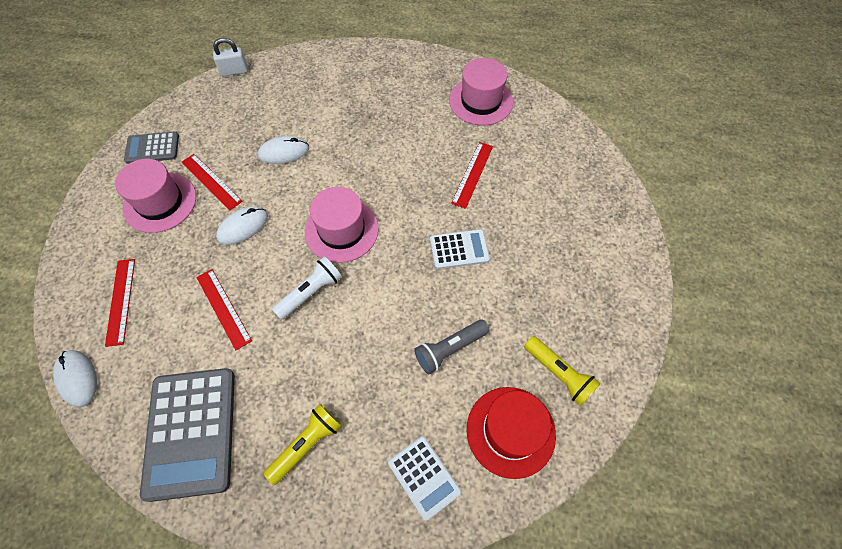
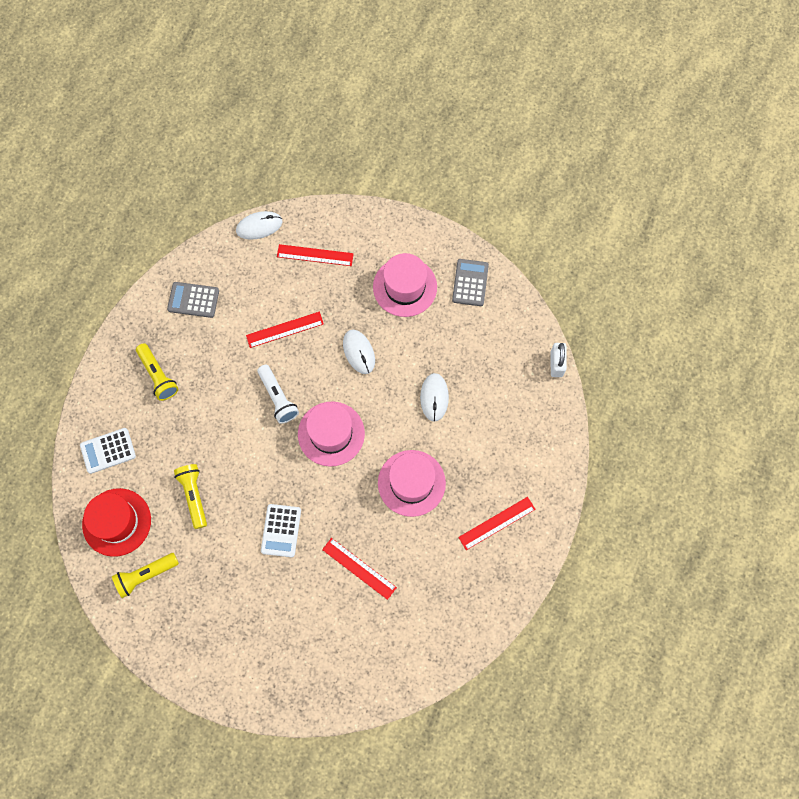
camera: 105 degrees right, 10 degrees up
(191, 432) = (193, 300): grey calculator -> grey calculator, size x0.54
(211, 181) = (416, 330): red ruler -> red ruler (497, 523)
(449, 349) = (194, 495): grey flashlight -> yellow flashlight
(481, 101) = (451, 607): pink hat -> pink hat (411, 483)

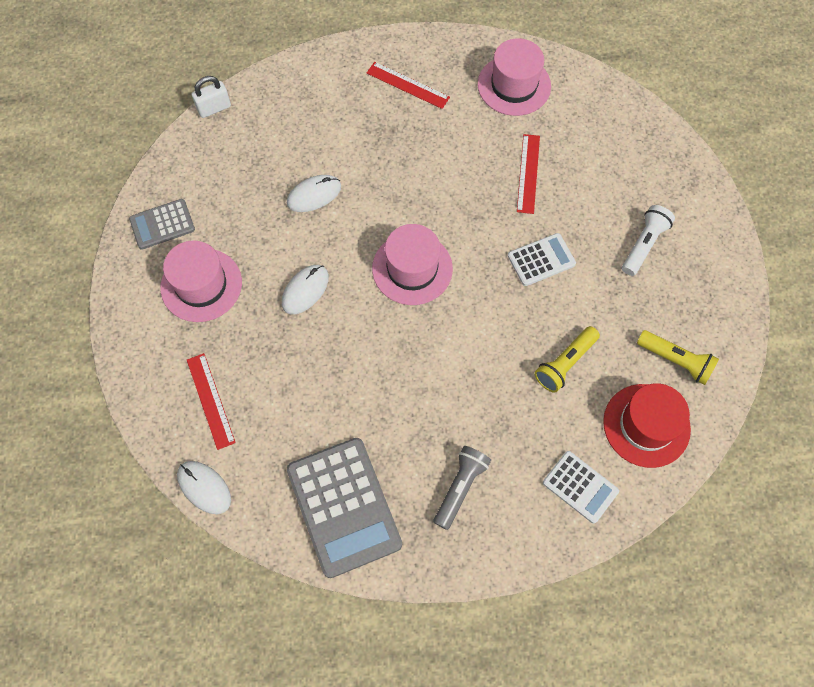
camera: 120 degrees left, 5 degrees down
(158, 376) = (460, 487): yellow flashlight -> grey flashlight
(193, 300) = (344, 506): grey calculator -> grey calculator, size x1.85
(278, 398) = (406, 342): white flashlight -> white flashlight (644, 245)
(285, 330) = (322, 380): red ruler -> none
(411, 483) = (416, 171): pink hat -> pink hat (514, 85)

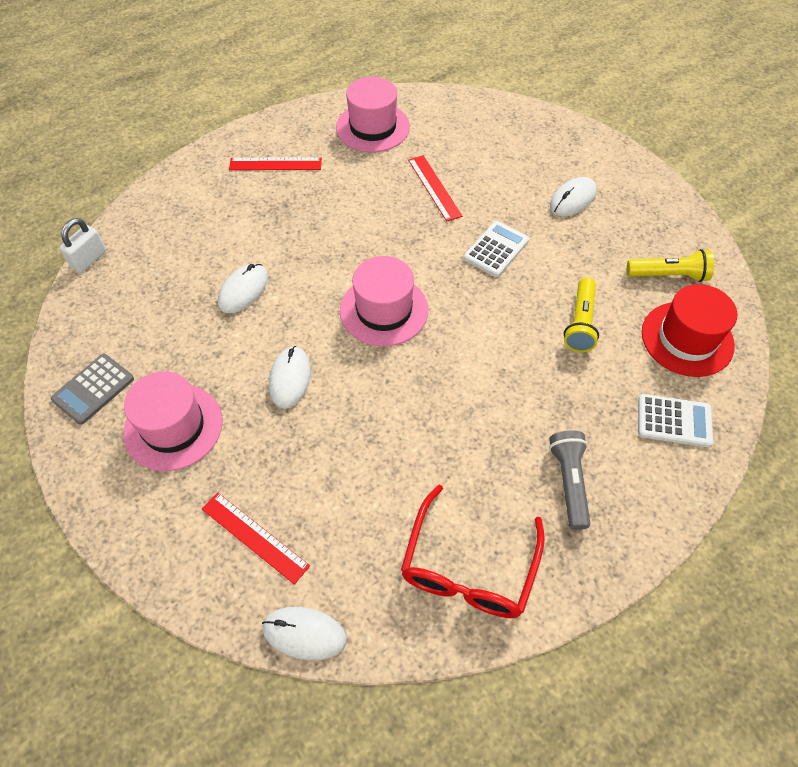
camera: 30 degrees left, 10 degrees down
(344, 506) = (469, 566): grey calculator -> red glasses
(644, 245) = (572, 199): white flashlight -> white mouse

